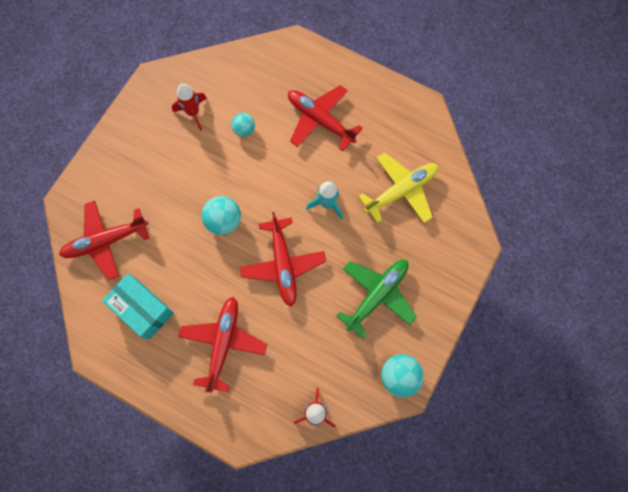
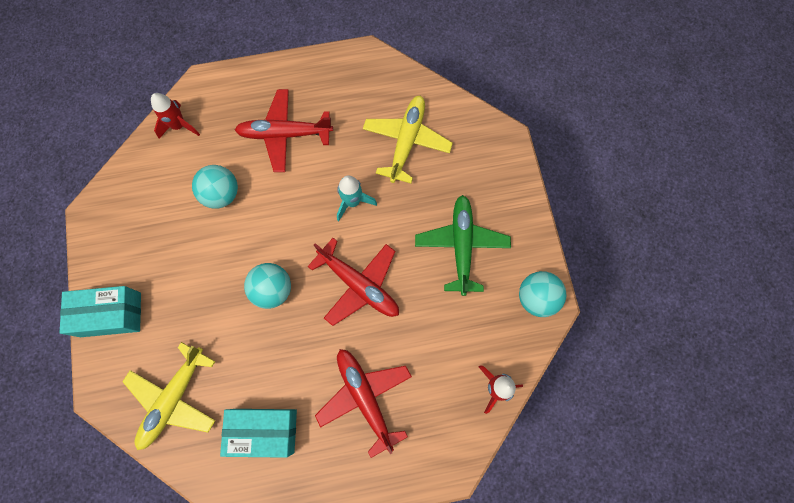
camera: 40 degrees left, 0 degrees up
(106, 241) = (173, 399): red plane -> yellow plane
(112, 155) = (111, 314): none -> turquoise box
(193, 113) = (158, 215): red rocket -> red rocket (179, 126)
(244, 130) = (221, 194): turquoise ball -> turquoise ball, size x1.57

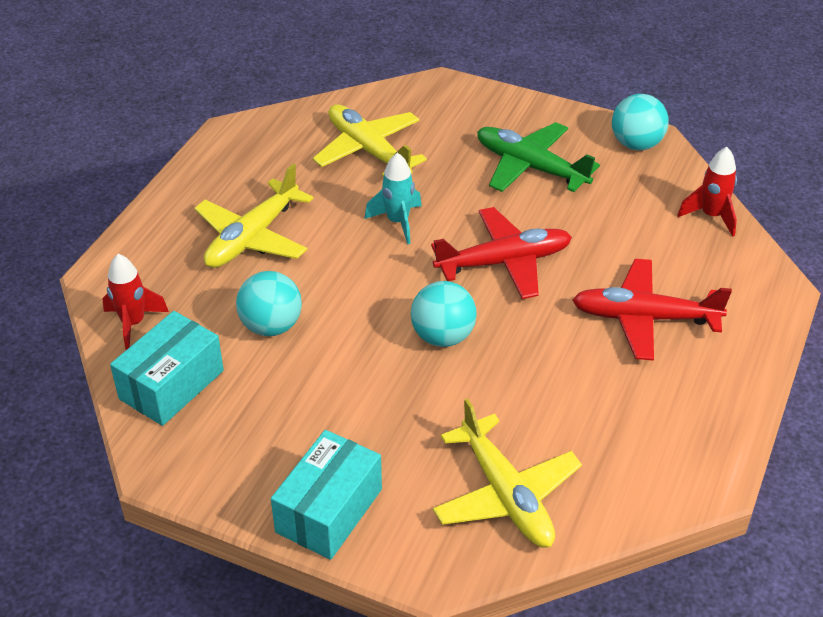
camera: 55 degrees left, 30 degrees down
(264, 430) = (617, 424): turquoise box -> turquoise box (171, 384)
(284, 134) = (252, 237): red plane -> yellow plane

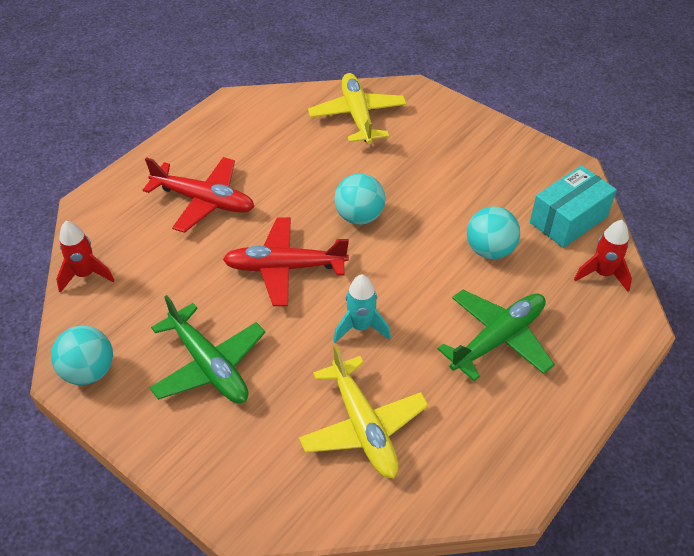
camera: 165 degrees left, 5 degrees up
(252, 237) = (498, 339): yellow plane -> green plane
(329, 510) = (467, 126): turquoise box -> none

